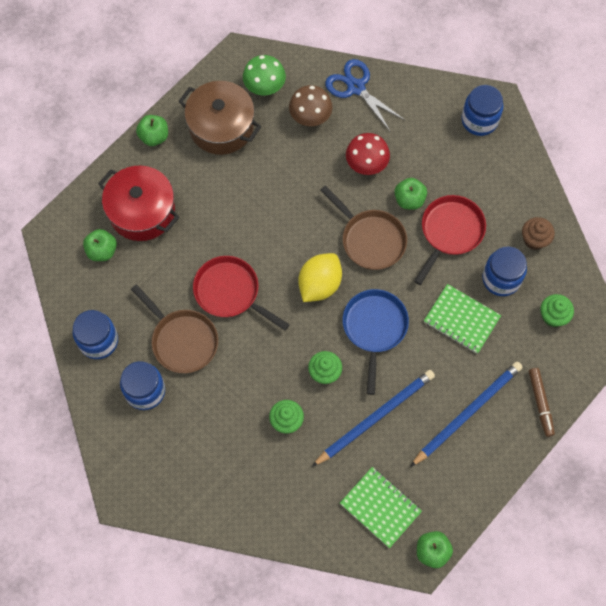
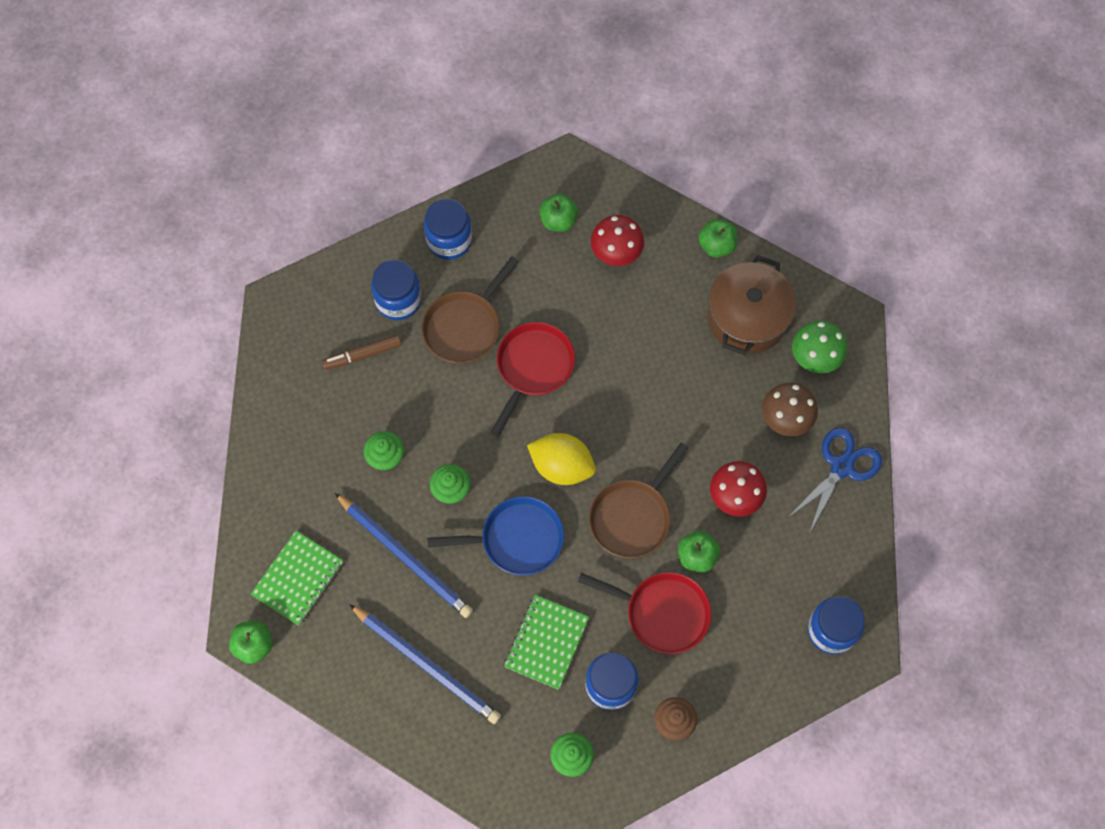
camera: 80 degrees right, 0 degrees up
(142, 211) = (616, 252): red pot -> red mushroom
(540, 403) = (453, 754): brown marker -> brown marker (362, 355)

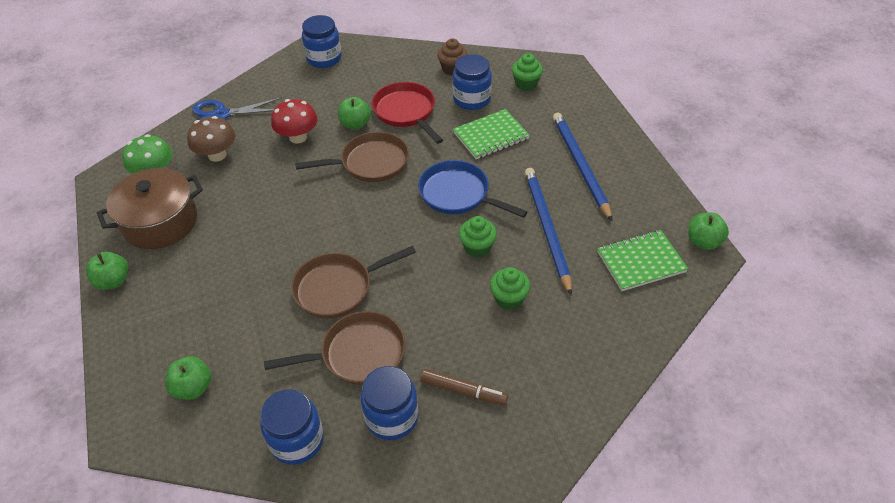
camera: 140 degrees left, 20 degrees down
(533, 368) = (338, 288): red pan -> brown pan
(561, 466) = (385, 215): yellow lemon -> none
(616, 252) = (183, 328): red mushroom -> none

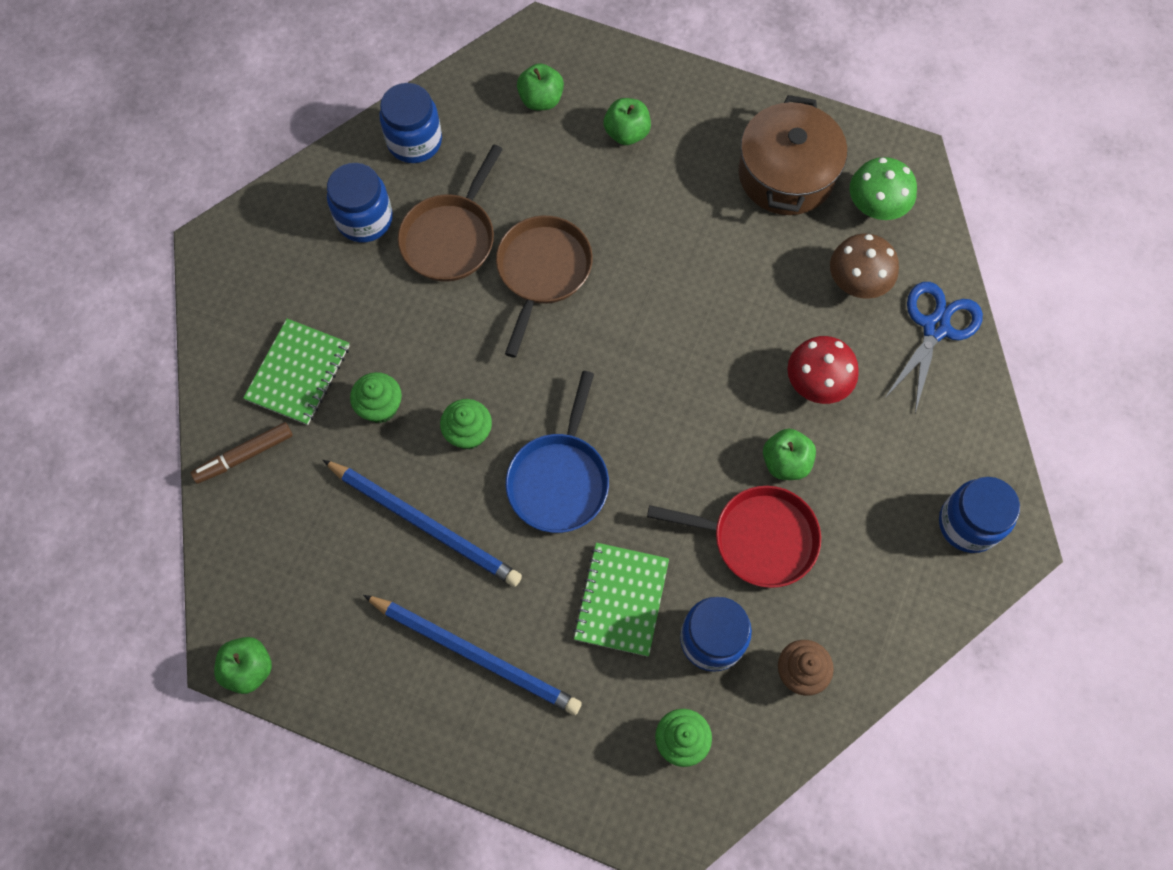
camera: 130 degrees right, 20 degrees up
(113, 281) = (732, 99): green apple -> green apple (626, 133)
(370, 163) = (698, 427): brown pan -> none
(458, 194) = (560, 479): blue pan -> blue pan turned 120 degrees clockwise
(463, 391) = (331, 289): brown marker -> brown marker (244, 456)
(641, 262) = (293, 574): green notebook -> green notebook (298, 373)

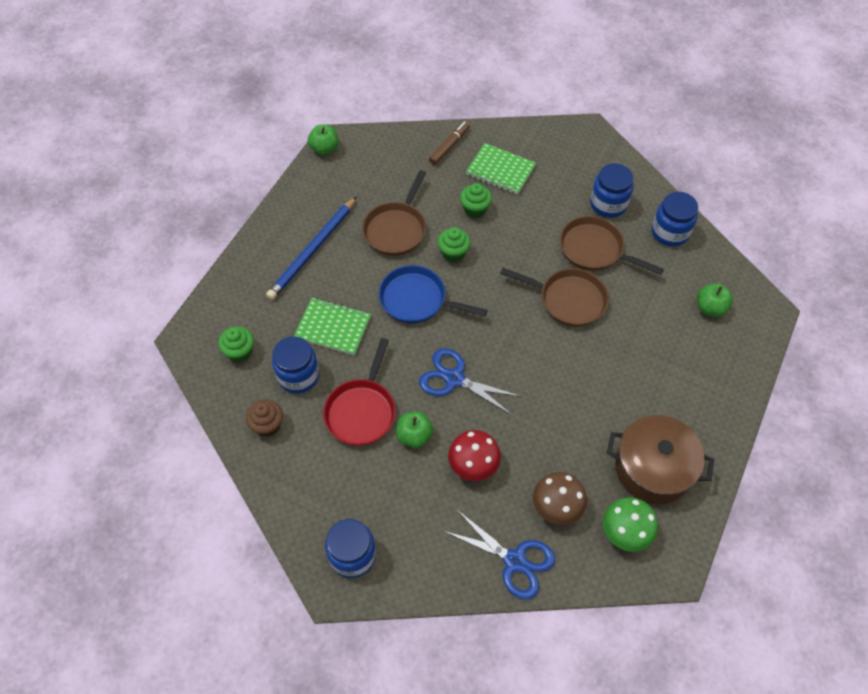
camera: 95 degrees right, 10 degrees down
(244, 456) = (449, 146): brown marker -> brown marker turned 60 degrees clockwise
(425, 524) = (396, 229): blue pencil -> brown pan
(626, 133) = (684, 360): green apple -> none
(689, 416) = (454, 379): none -> blue scissors

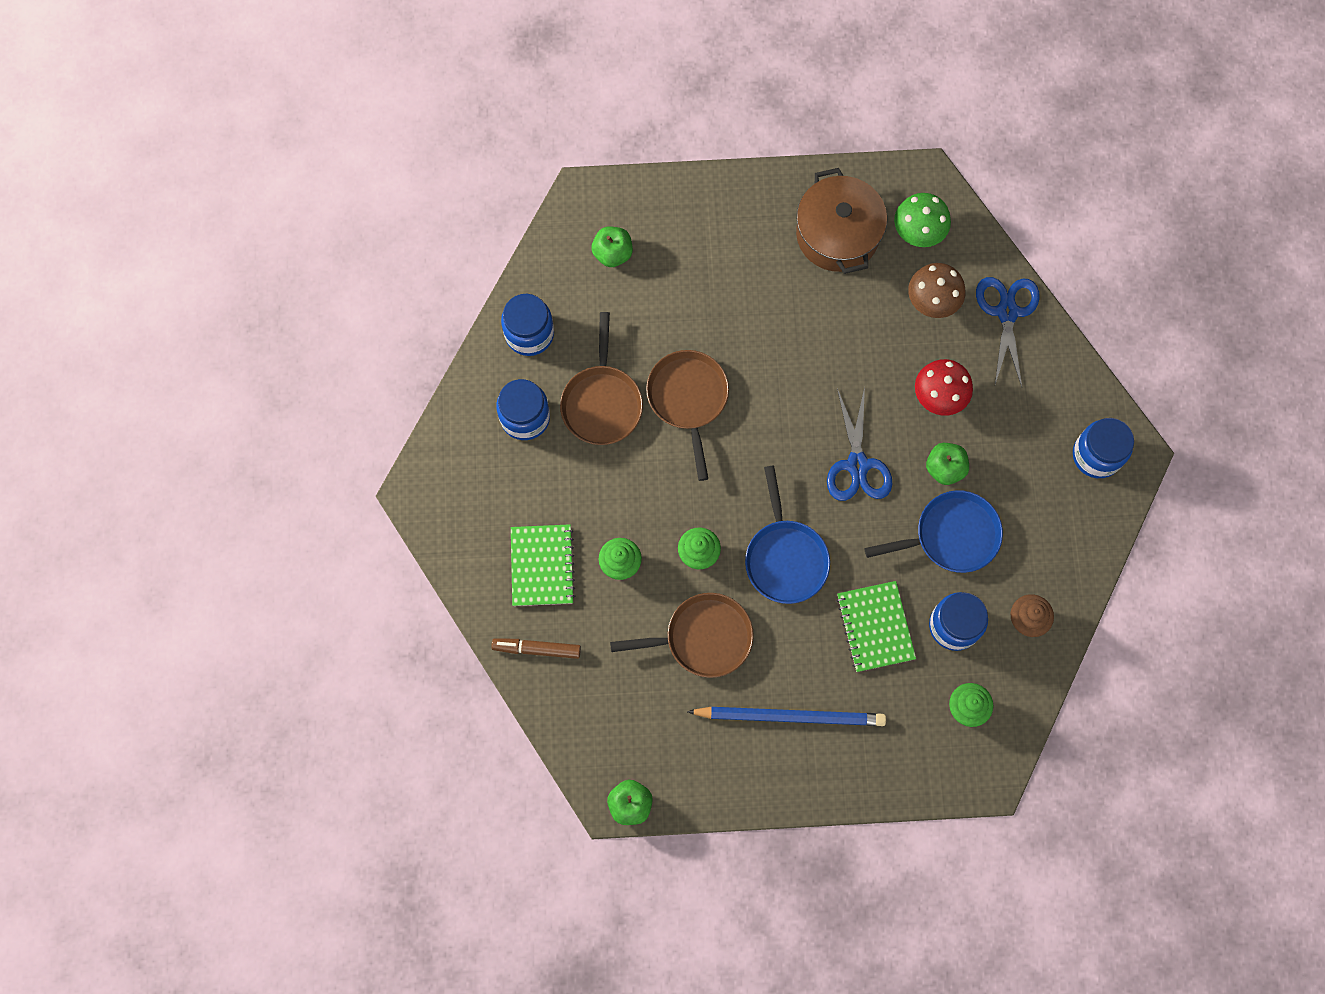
camera: 120 degrees left, 15 degrees up
(362, 411) = (951, 536): red pan -> blue pan

